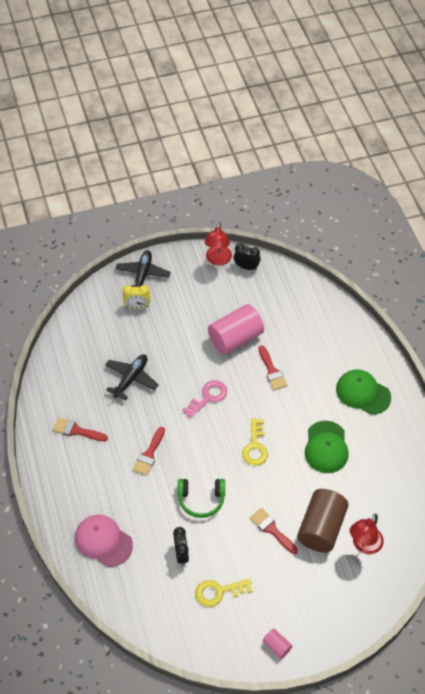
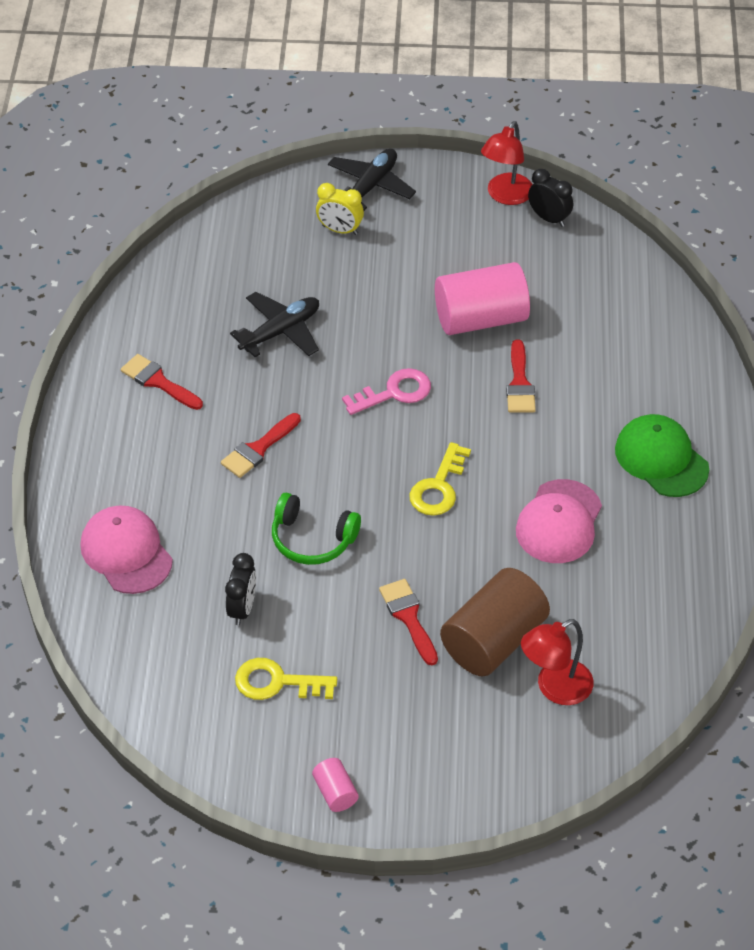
camera: 20 degrees right, 5 degrees down
(326, 447) = (559, 522): green cap -> pink cap

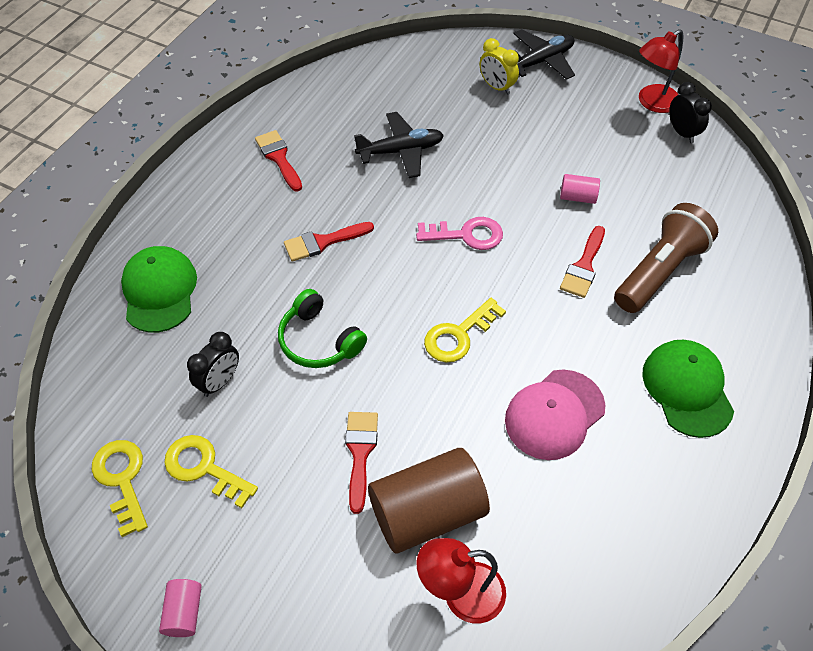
camera: 25 degrees right, 5 degrees up
(126, 552) = (159, 291): pink cap -> green cap
(209, 720) = (122, 479): none -> yellow key
(480, 318) = (577, 197): pink cylinder -> pink cylinder, size x0.45
(590, 363) = (659, 271): none -> brown flashlight

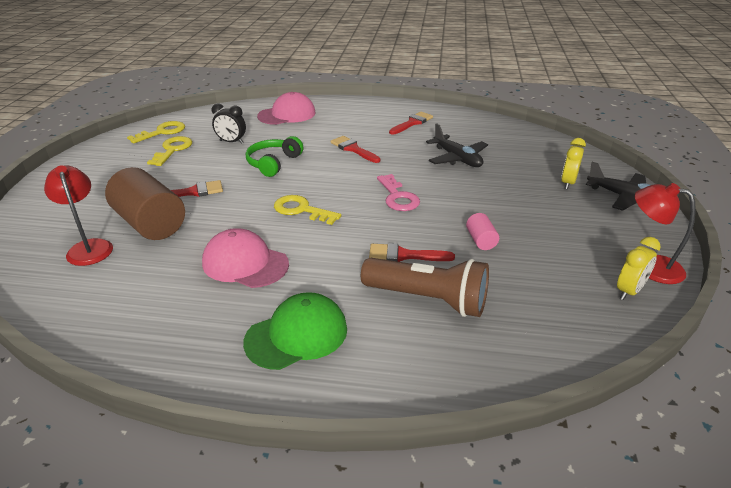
camera: 70 degrees right, 20 degrees down
(159, 291) = (287, 114): green cap -> pink cap
(184, 612) = (83, 163): pink cylinder -> none
(682, 133) = (629, 291): black clock -> yellow clock

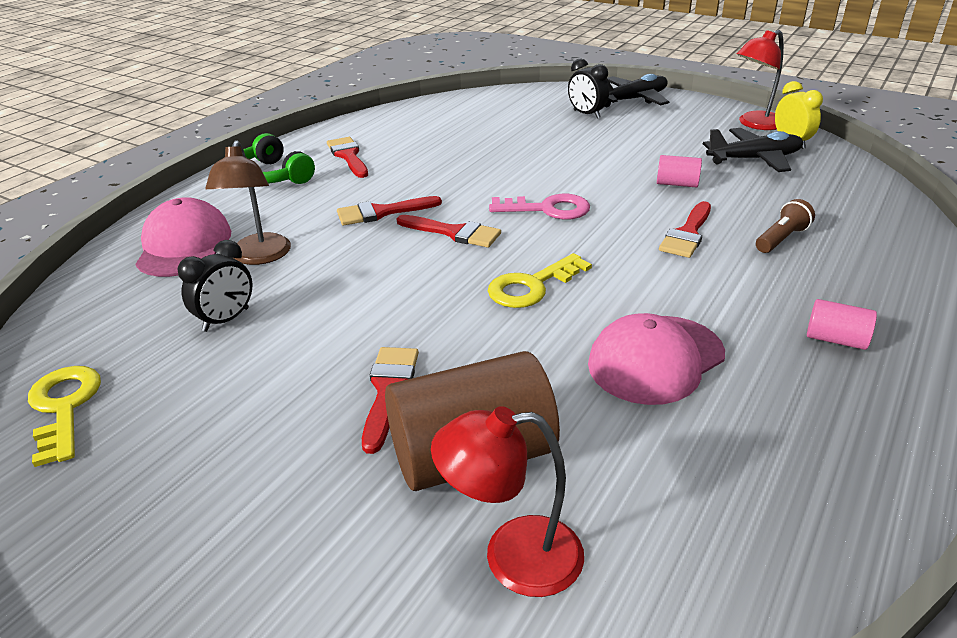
camera: 65 degrees left, 0 degrees up
(173, 150) = (176, 399): yellow key -> none
(273, 163) = (359, 287): green headphones -> green headphones (272, 176)
(287, 133) = (259, 257): none -> brown lamp
(297, 335) = (835, 339): green cap -> pink cylinder
(345, 174) = (454, 232): none -> red brush
(428, 299) = (781, 239): brown flashlight -> brown flashlight, size x0.49
(457, 158) = (480, 152): black plane -> black plane (754, 159)
(568, 183) = (586, 114): yellow clock -> black clock

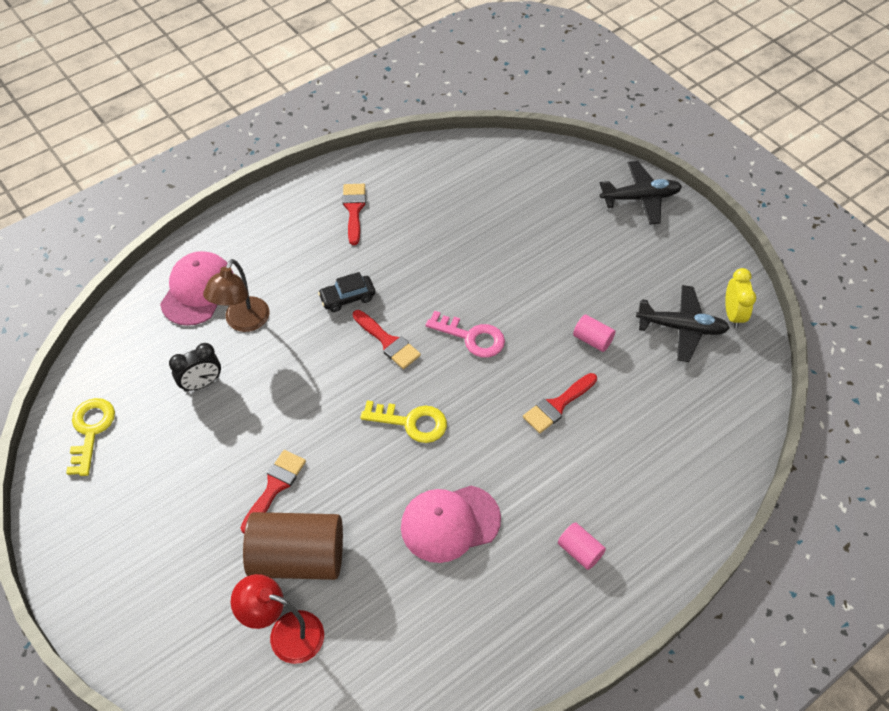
camera: 20 degrees right, 20 degrees up
(272, 176) = (286, 219): green headphones -> none
(382, 212) = (347, 298): red brush -> black car
(532, 286) = (411, 422): yellow key -> yellow key turned 150 degrees counterclockwise
(586, 114) = (583, 209): black clock -> none
(755, 124) = (722, 275): red lamp -> none
(781, 239) = (624, 437): brown flashlight -> none

